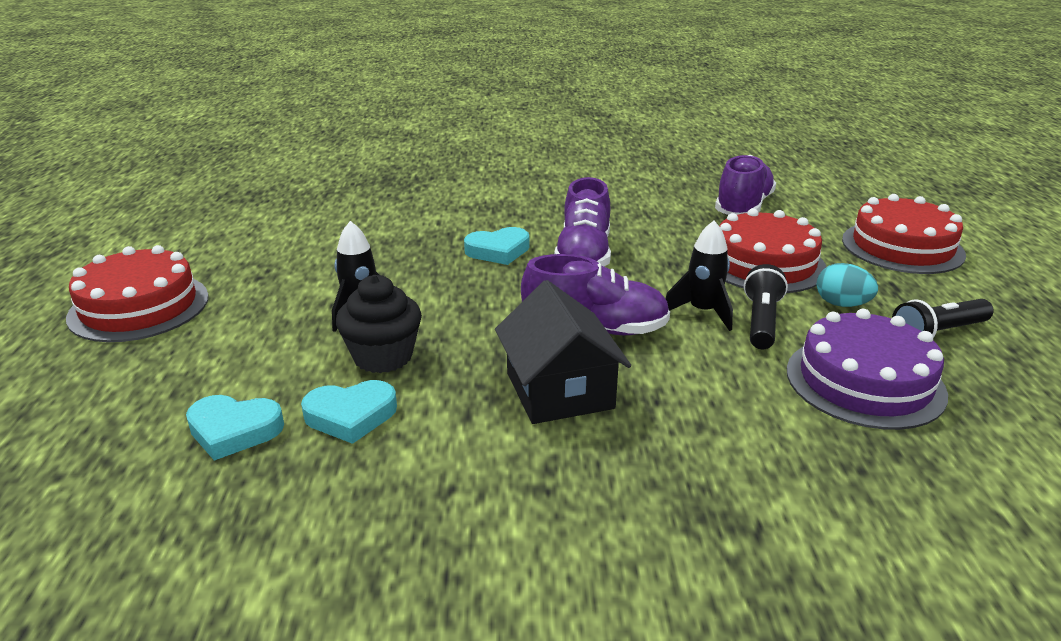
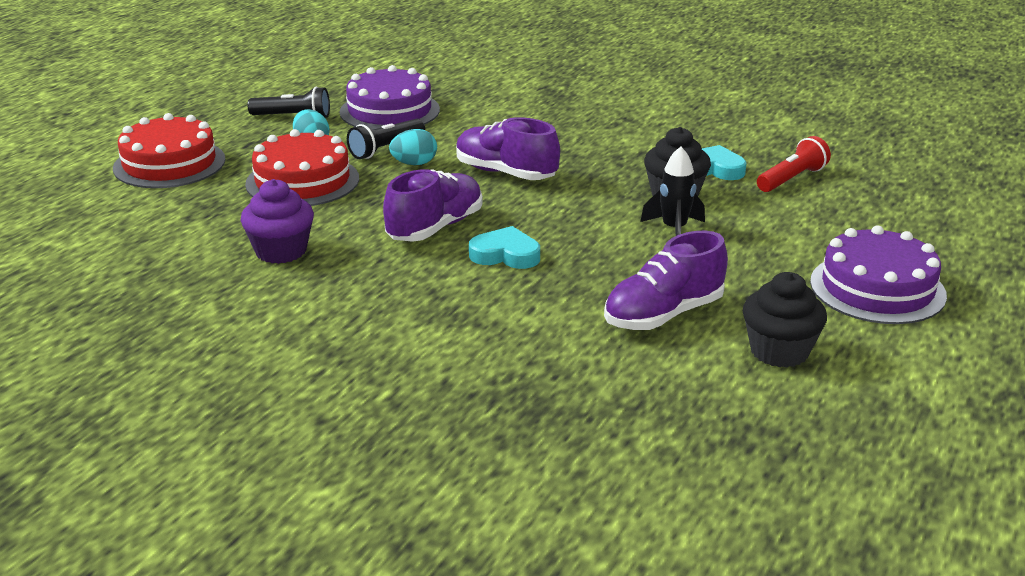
camera: 150 degrees left, 0 degrees up
(139, 307) = (877, 288): red cake -> purple cake
(234, 239) = (779, 351): none -> black cupcake
(234, 430) = (791, 179): turquoise heart -> red flashlight
(559, 391) = (573, 149): black house -> none
(667, 211) = (281, 251): none -> purple cupcake
(702, 312) = (414, 164): black rocket -> turquoise egg
(743, 207) = (203, 234): purple shoe -> purple shoe (663, 315)

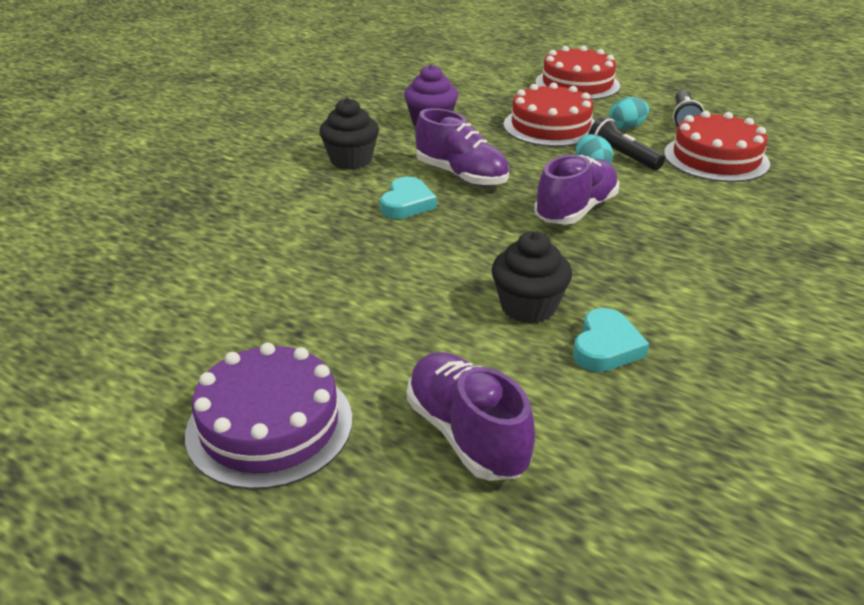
camera: 95 degrees right, 5 degrees up
(389, 111) = (716, 158): purple cake -> red cake
(663, 315) = (276, 271): purple shoe -> purple shoe (466, 434)
(674, 230) = (441, 296): black rocket -> none
(779, 351) = (184, 327): black cupcake -> black cupcake (351, 160)
(791, 179) = (580, 412): red flashlight -> none

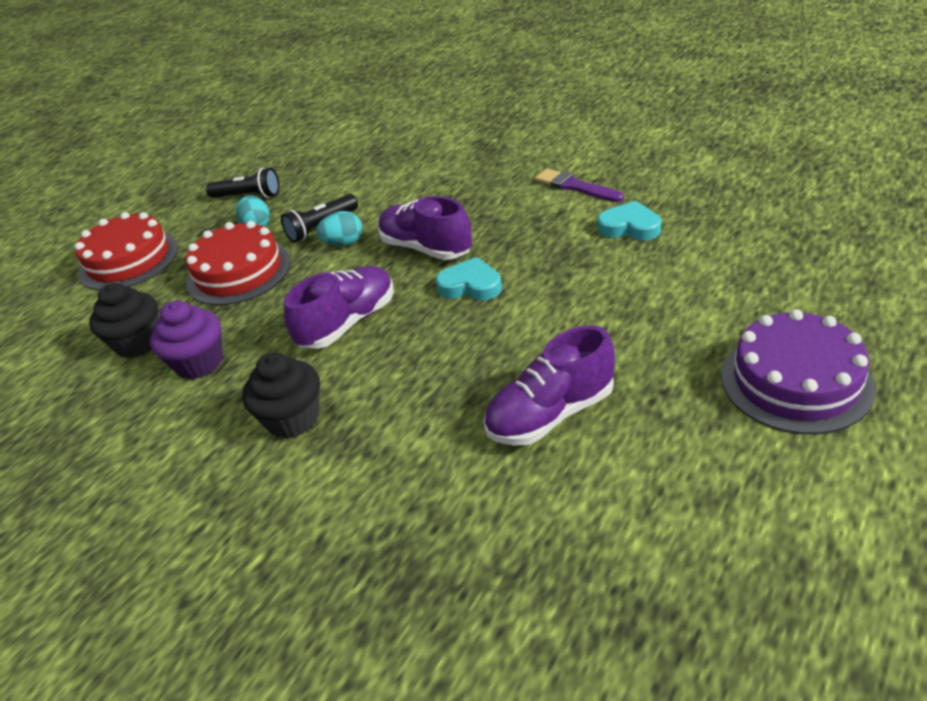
camera: 85 degrees left, 5 degrees up
(407, 203) = (409, 354): turquoise heart -> turquoise heart (470, 285)
(466, 434) = (754, 279): purple shoe -> purple shoe (550, 414)
(528, 307) = (587, 264): black cupcake -> black cupcake (138, 343)
(712, 313) = (575, 187): none -> purple brush
(716, 158) = (334, 182): red cake -> none

